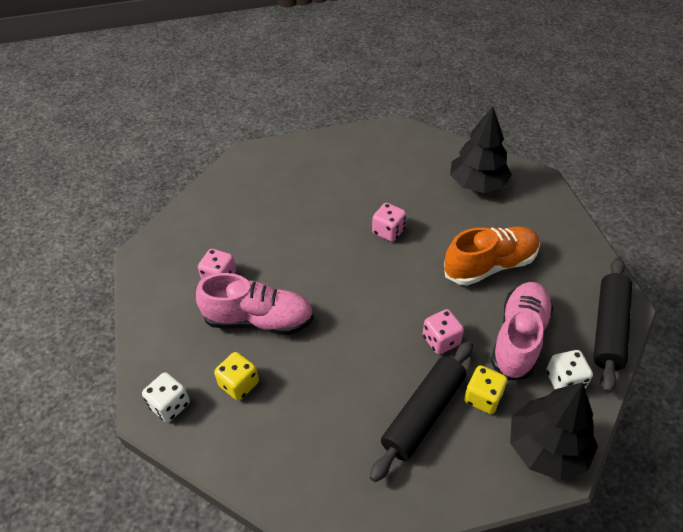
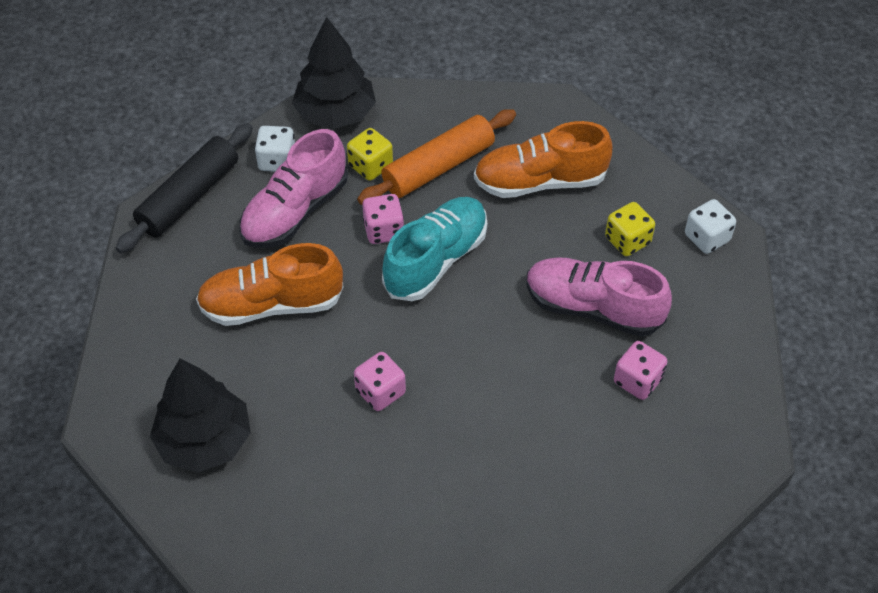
camera: 165 degrees left, 5 degrees up
(327, 423) = (540, 181): none -> orange shoe
(389, 327) = (436, 260): none -> turquoise shoe
(423, 414) = (438, 167): black rolling pin -> orange rolling pin

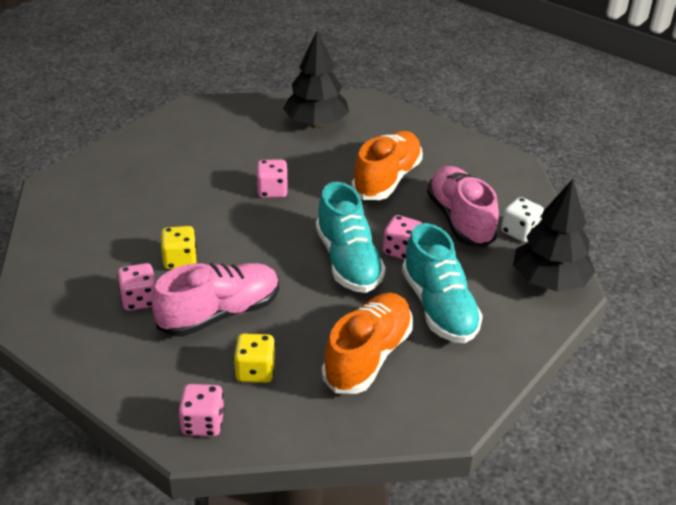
camera: 125 degrees right, 15 degrees down
(189, 197) = (517, 183): black rolling pin -> none
(370, 166) = (473, 273): yellow dice -> yellow dice (180, 260)
(438, 167) = (439, 307): orange rolling pin -> turquoise shoe
(707, 238) = (203, 423): white dice -> pink dice

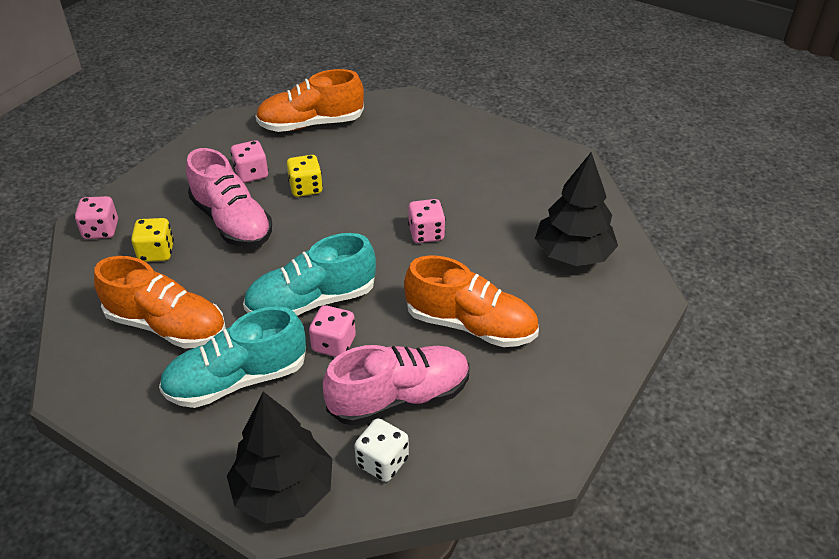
camera: 85 degrees right, 5 degrees up
(63, 253) = (311, 124): none -> orange shoe

